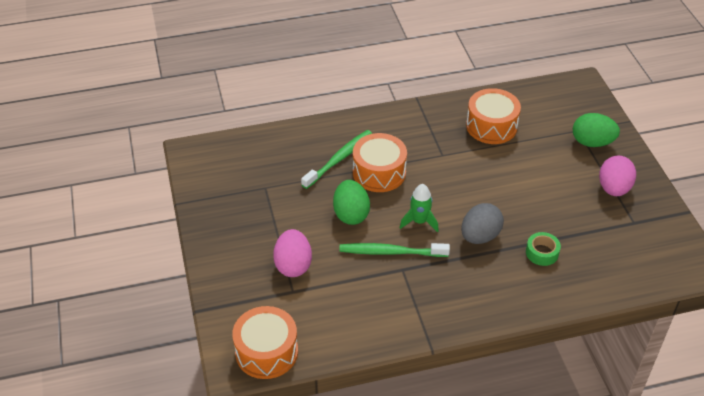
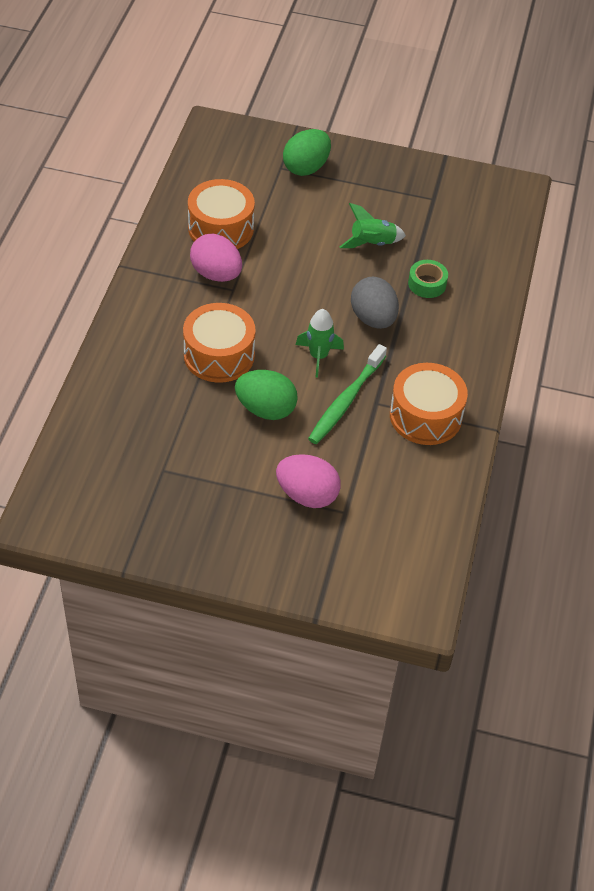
camera: 65 degrees left, 5 degrees up
(266, 352) = (417, 572): orange drum -> orange drum (425, 416)
(339, 159) = (169, 380): green toothbrush -> none
(553, 206) = (372, 243): none -> green rocket
(613, 188) = (380, 188): pink egg -> pink egg (216, 274)

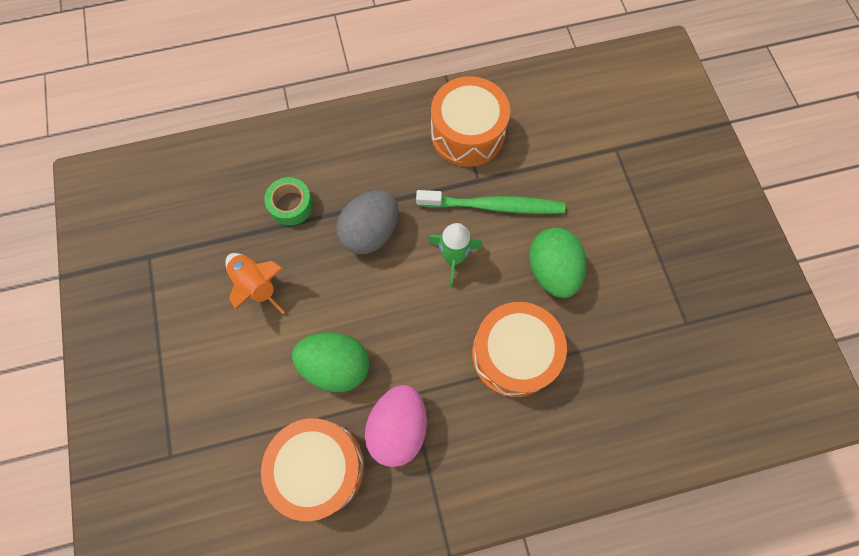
camera: 115 degrees left, 20 degrees up
(306, 168) = (156, 424): green egg -> green egg (336, 365)
(307, 495) = (621, 186): pink egg -> none
(372, 243) = (257, 285): green rocket -> orange rocket

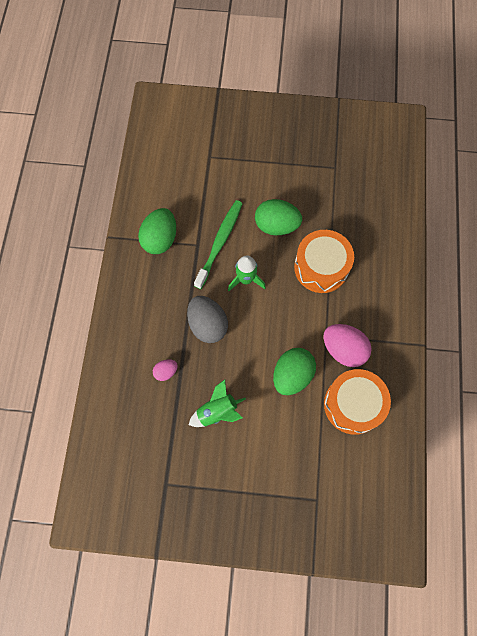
camera: 70 degrees left, 0 degrees up
(257, 285) = (217, 411): orange rocket -> green rocket
(291, 205) = (166, 372): green tape -> pink egg
(467, 133) = (160, 239): orange drum -> green egg

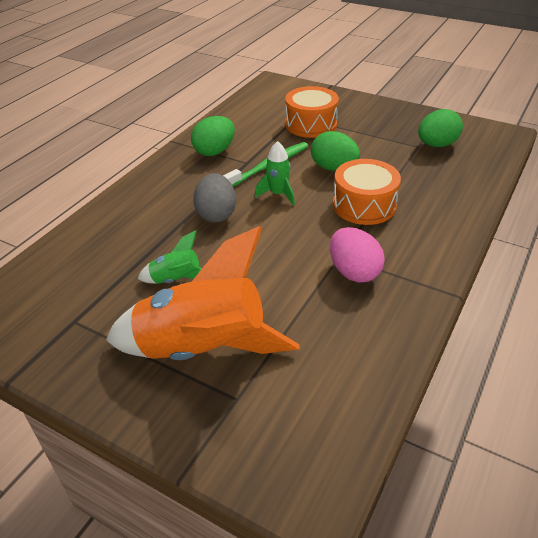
camera: 25 degrees right, 30 degrees down
(166, 372) = (148, 235): pink egg -> none
(273, 469) = (203, 349): none -> orange rocket
(292, 375) = (280, 275): green egg -> green egg (436, 145)
(353, 404) = (338, 322): orange drum -> orange drum (311, 124)

